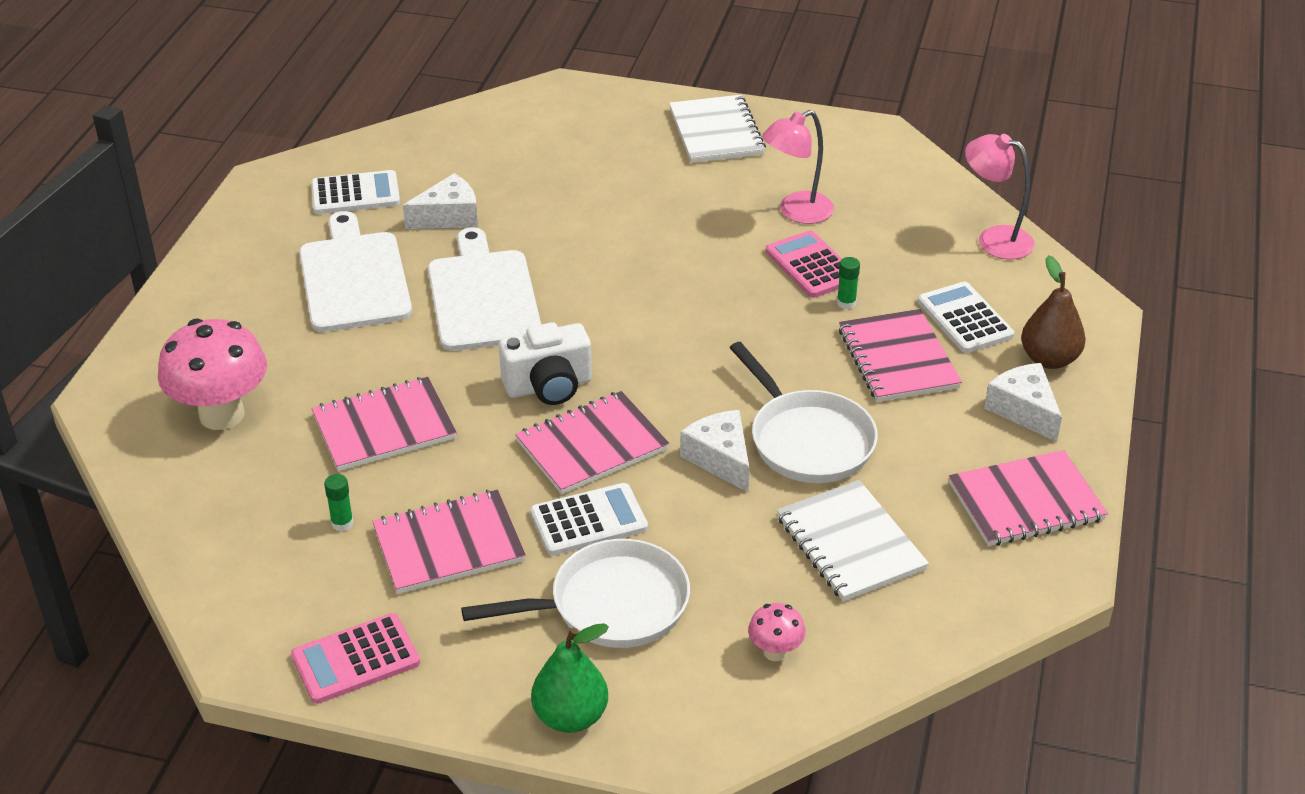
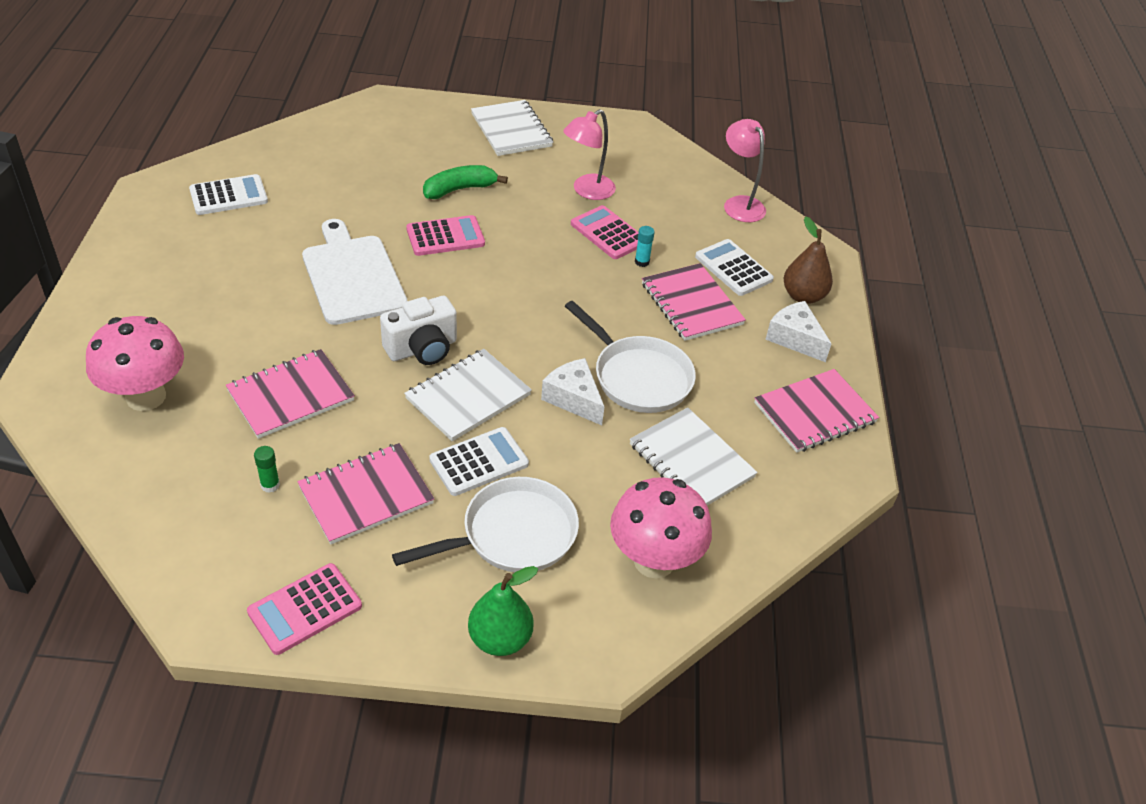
camera: 15 degrees left, 5 degrees up
(354, 278) = (241, 268): white cutting board -> none
(448, 216) = (311, 210): white cheese -> none
(592, 445) = (468, 396): pink notebook -> white notebook
(605, 257) = (445, 237): none -> pink calculator
(634, 201) = (459, 189): none -> green banana
(775, 652) = (654, 561): pink mushroom -> pink mushroom, size x2.13
(846, 303) = (642, 262): green glue stick -> turquoise glue stick
(994, 239) = (739, 204): pink lamp -> pink lamp turned 45 degrees clockwise

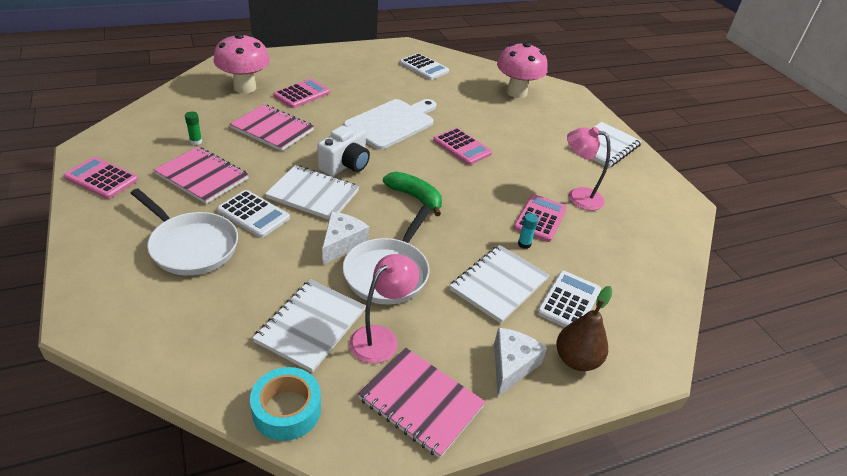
camera: 65 degrees right, 5 degrees down
(213, 339) = (302, 94): none -> pink calculator
(422, 349) = (345, 165): white camera -> white camera turned 90 degrees counterclockwise
(459, 189) = (516, 141): green banana -> green banana (415, 197)
(500, 639) = (92, 263): green pear -> none
(654, 561) = (190, 327): pink mushroom -> pink mushroom (516, 92)
(691, 304) = (499, 284): pink notebook -> white notebook
(739, 204) = (660, 287): pink lamp -> pink lamp (381, 338)
(792, 508) = (287, 410): none -> turquoise tape

